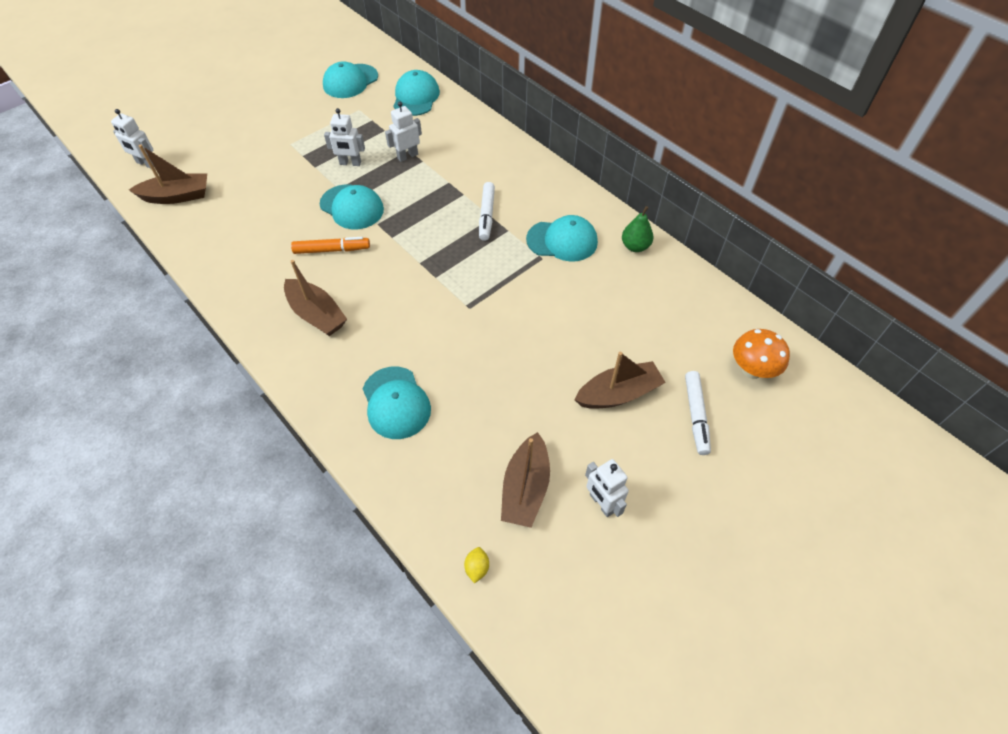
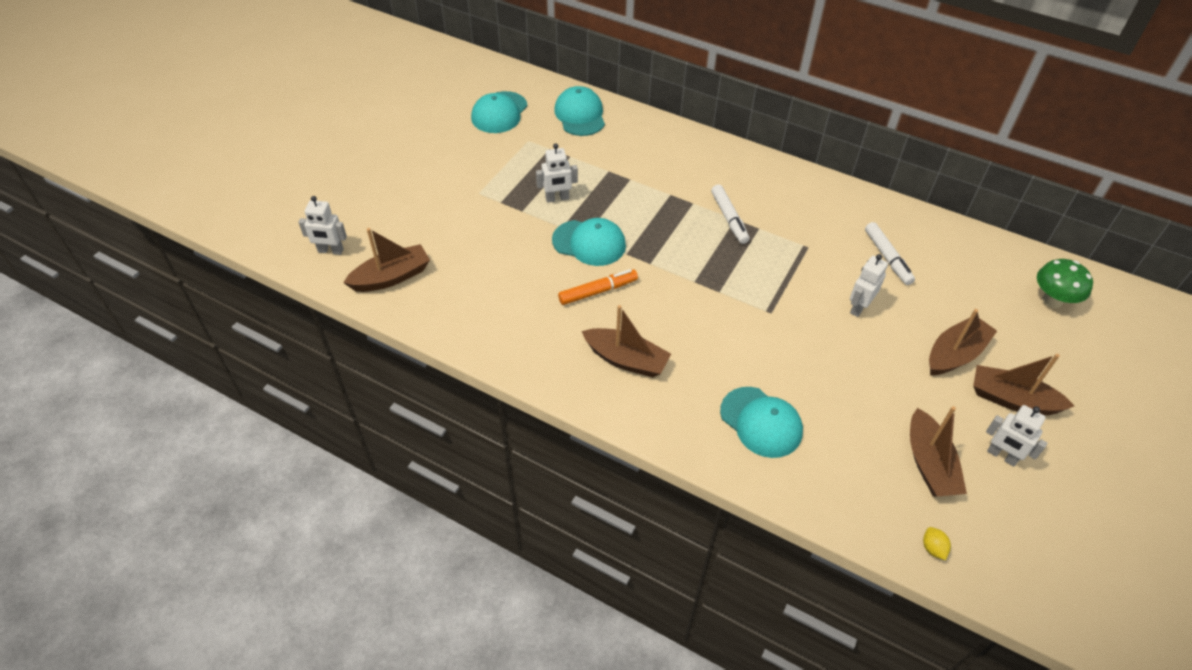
camera: 20 degrees left, 5 degrees down
(407, 156) = (611, 177): white robot -> white robot (859, 307)
(562, 241) = (816, 225): turquoise cap -> none
(635, 246) = (885, 214): green pear -> none
(647, 453) = (1012, 399): none -> brown boat
(695, 415) = (1031, 354): white marker -> white marker (887, 258)
(752, 370) = (1052, 300): orange mushroom -> green mushroom

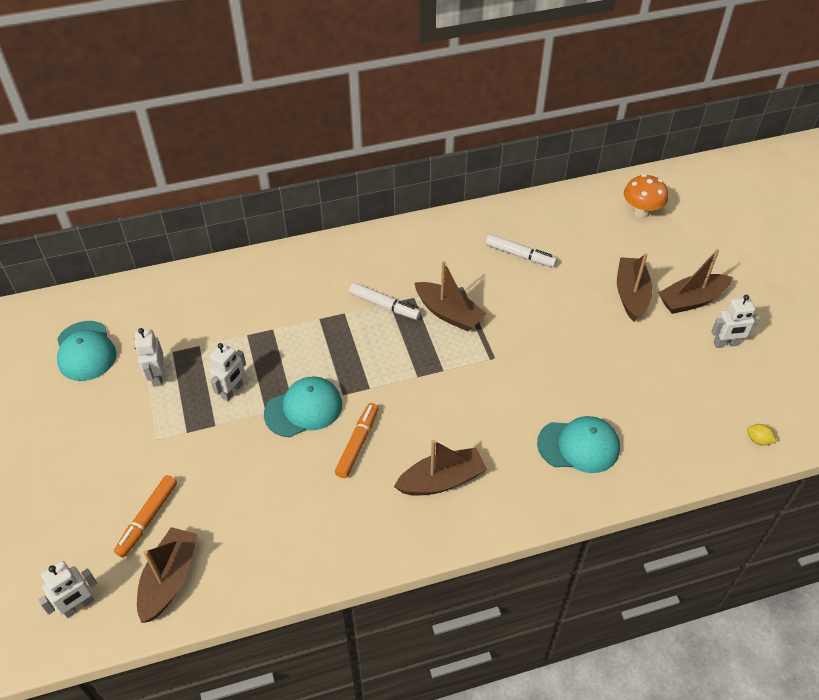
camera: 45 degrees left, 0 degrees up
(420, 234) = (147, 519): none -> orange marker
(580, 115) = (163, 302): turquoise cap -> none
(859, 307) = (543, 307): white robot -> white robot (157, 376)
(929, 464) = (698, 385): brown boat -> brown boat (449, 313)
(1052, 300) = (641, 212): green mushroom -> orange mushroom

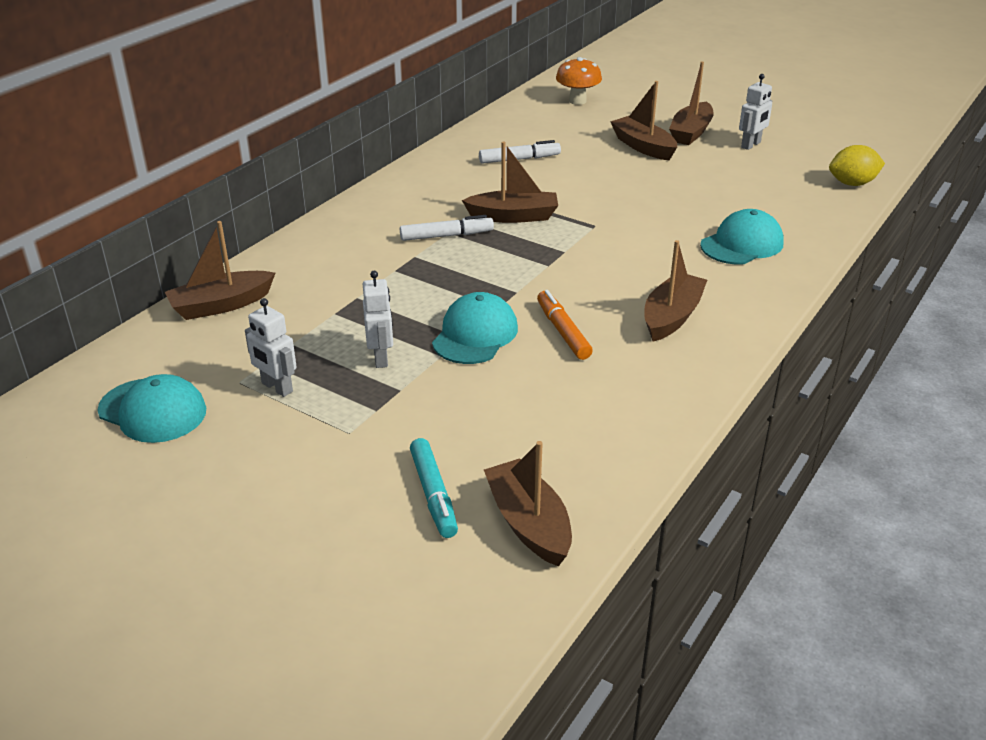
camera: 40 degrees left, 15 degrees down
(78, 606) = (460, 606): white robot -> none
(147, 519) = (433, 495): orange marker -> turquoise marker
(196, 286) = (221, 305): none -> brown boat
(758, 440) = (852, 183): yellow lemon -> yellow lemon, size x1.93

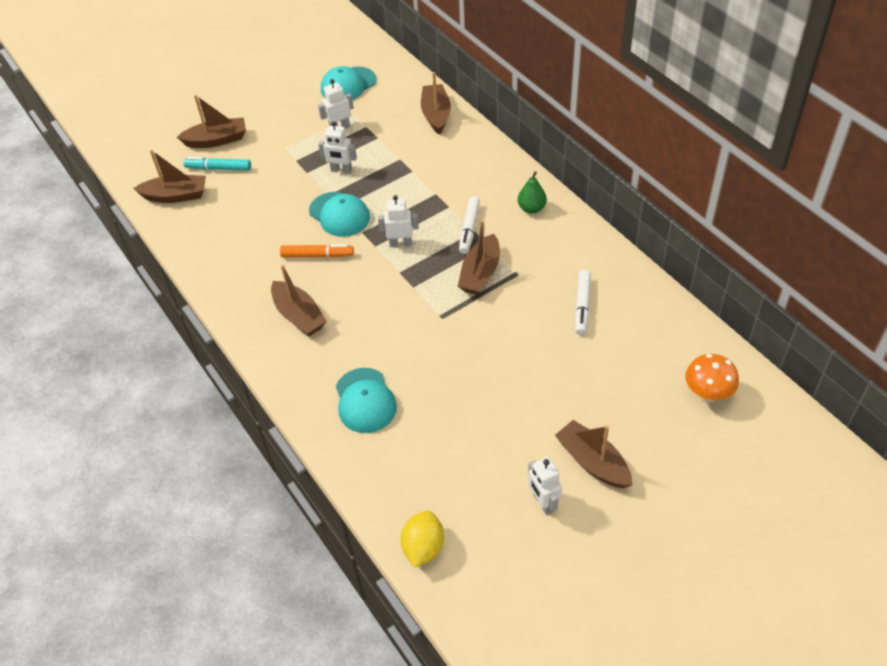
camera: 115 degrees right, 15 degrees up
(389, 205) = (531, 208): none -> green pear
(500, 275) = (400, 243): none -> white robot
(643, 147) = (574, 407): brown boat -> brown boat (217, 140)

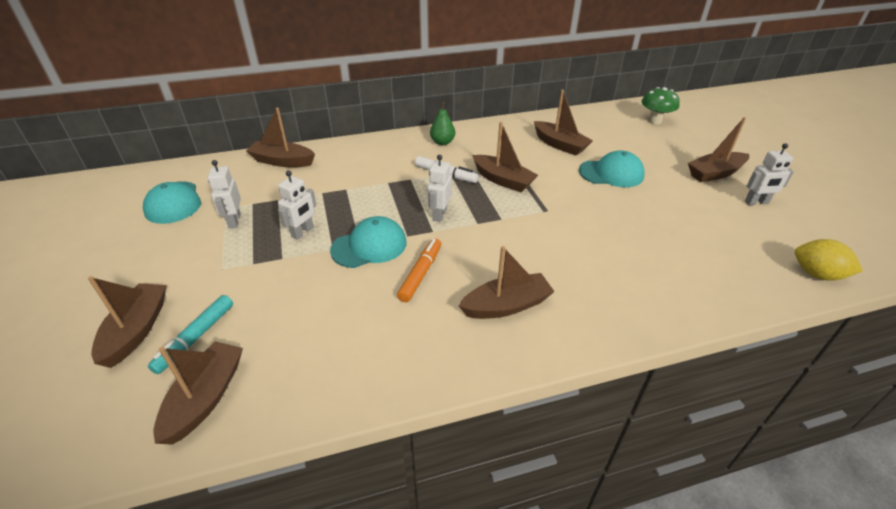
camera: 75 degrees left, 10 degrees down
(365, 401) = (640, 277): turquoise cap -> turquoise cap (611, 173)
(582, 306) = (560, 145): white marker -> brown boat
(707, 394) = (654, 121): orange mushroom -> green mushroom

